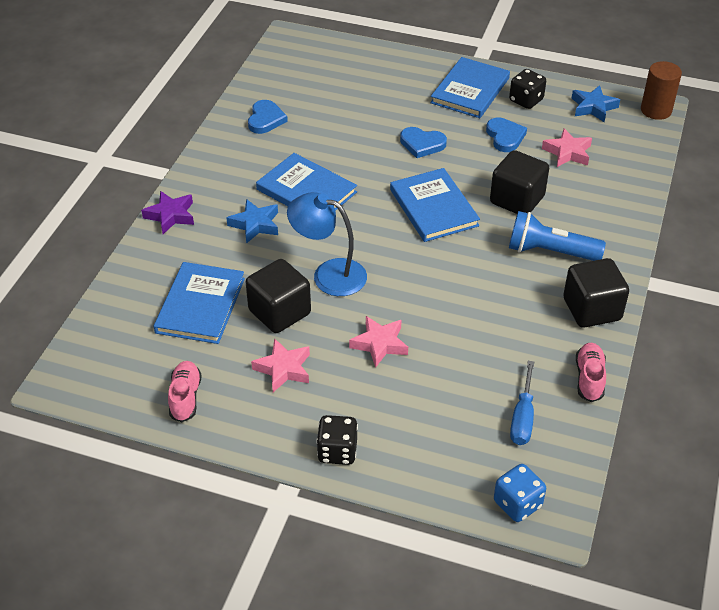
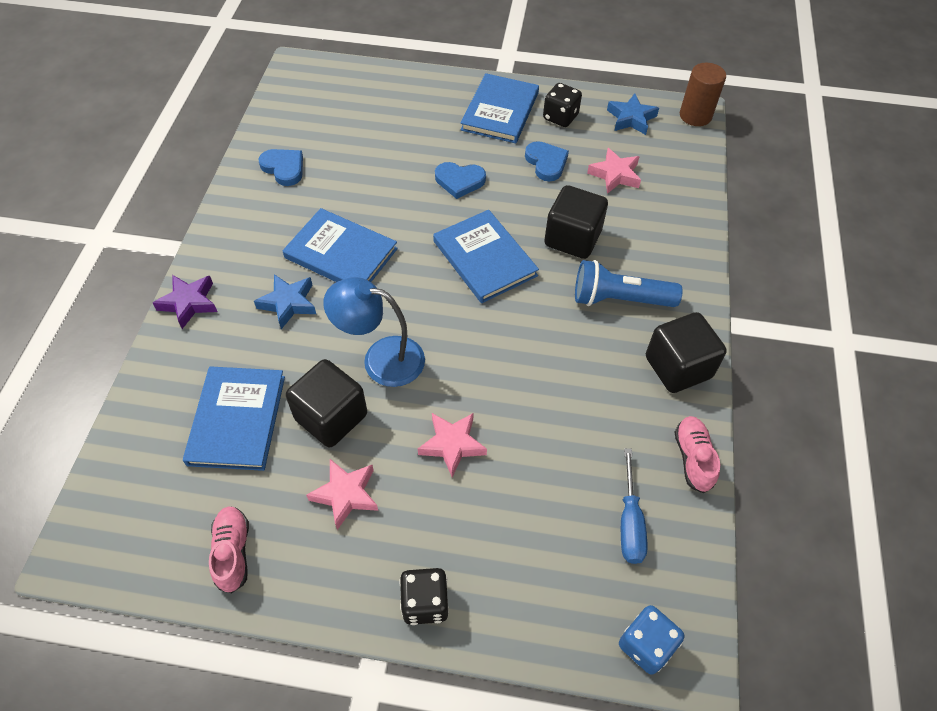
camera: 10 degrees left, 10 degrees up
(265, 119) = (284, 168): blue heart -> blue heart turned 45 degrees counterclockwise

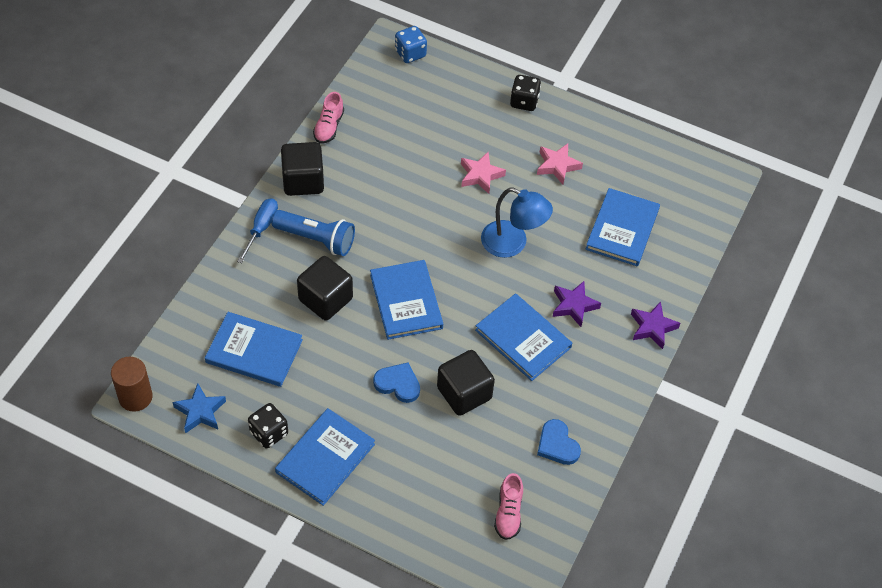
camera: 165 degrees left, 0 degrees up
(233, 552) = (631, 154): pink shoe -> pink shoe (508, 513)
(288, 303) = (574, 305): blue star -> purple star
(331, 417) = (557, 214): black cube -> black cube (464, 393)
(546, 163) = (310, 382): blue heart -> none
(615, 175) = (254, 351): pink star -> blue book
(630, 523) = (388, 106): blue screwdriver -> blue screwdriver (261, 228)

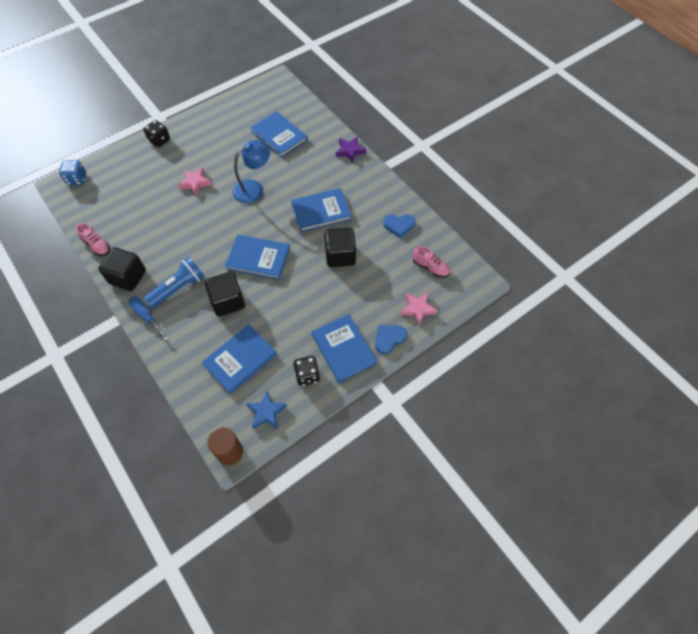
camera: 60 degrees left, 5 degrees up
(398, 384) = (314, 287): blue heart -> blue heart (389, 339)
(557, 166) = (216, 145): pink star -> pink star (417, 309)
(574, 305) = (314, 179): purple star -> none

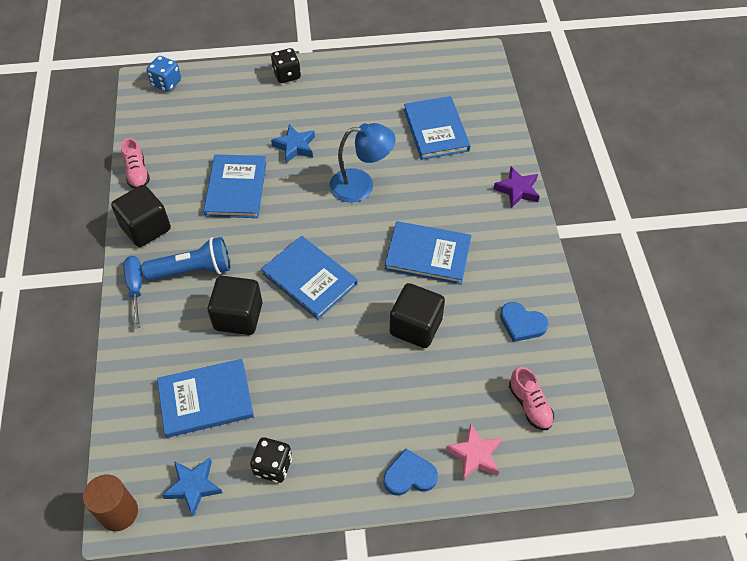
camera: 30 degrees right, 5 degrees down
(195, 183) = (295, 146): pink star -> blue star
(344, 349) = (341, 457): blue book -> blue book (236, 188)

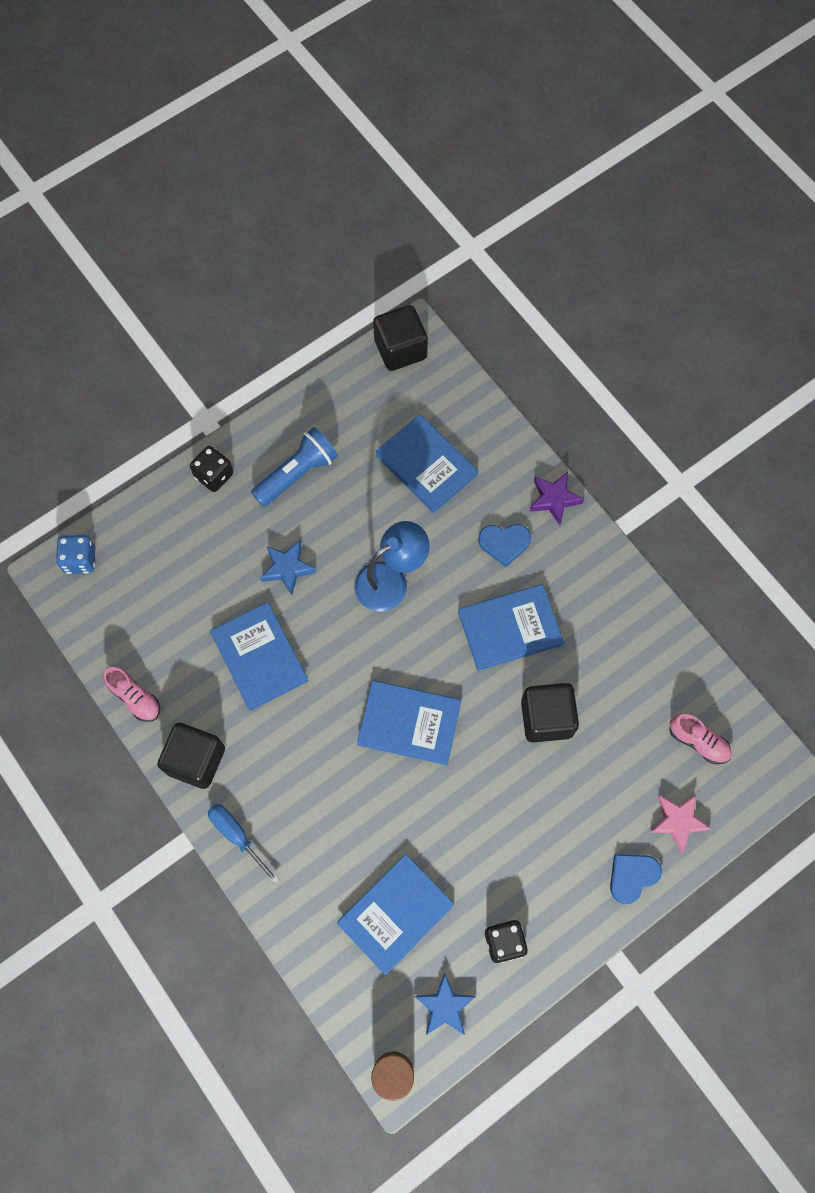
camera: 30 degrees left, 15 degrees up
(193, 270) = (282, 781): blue flashlight -> blue flashlight (297, 473)
(238, 316) = (366, 807): black cube -> black cube (400, 349)
(522, 324) = (644, 657): blue heart -> blue heart (504, 543)

